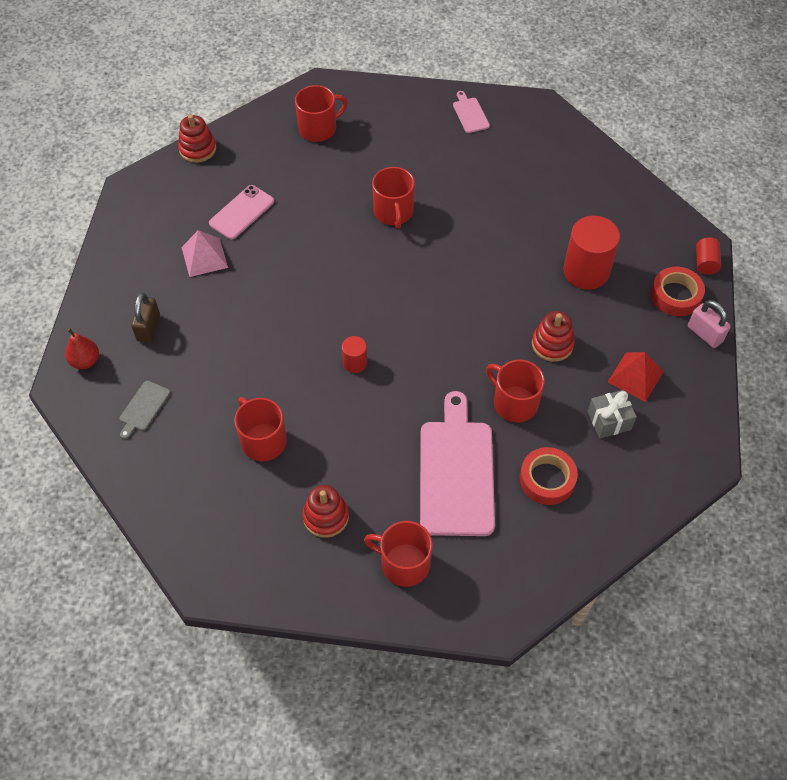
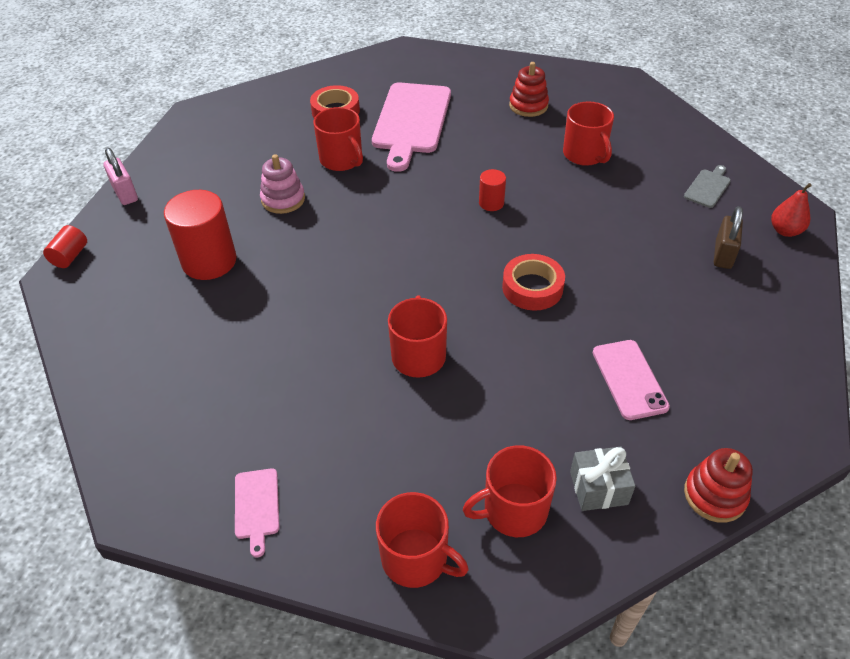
camera: 170 degrees left, 10 degrees down
(204, 257) = (672, 325): pink pyramid -> none
(241, 212) = (629, 379): pink phone -> pink phone turned 60 degrees counterclockwise
(404, 563) = (468, 78): red mug -> red mug (416, 558)
(552, 344) = (283, 199): red stacking toy -> pink stacking toy
(609, 420) = (261, 141): grey gift -> grey gift (598, 488)
(635, 376) = (217, 168): red pyramid -> none
(675, 295) = (128, 228): red tape -> red tape (532, 288)

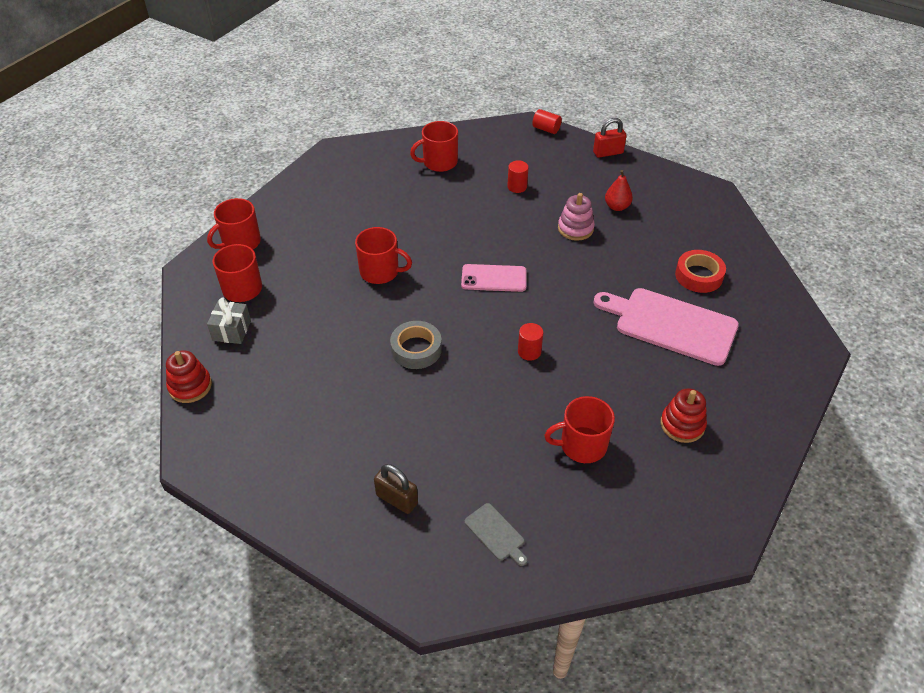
camera: 105 degrees right, 0 degrees up
(125, 193) = (608, 153): pink padlock -> red padlock
(209, 261) = (517, 187): red cylinder -> red cylinder, size x0.50
(257, 506) = (309, 190): pink cutting board -> none
(342, 160) = (620, 268): red mug -> red mug (439, 162)
(532, 288) = (416, 349): red tape -> grey tape
(629, 379) = (301, 377): pink phone -> pink phone (494, 278)
(785, 231) = (406, 572): red pear -> red pear (617, 207)

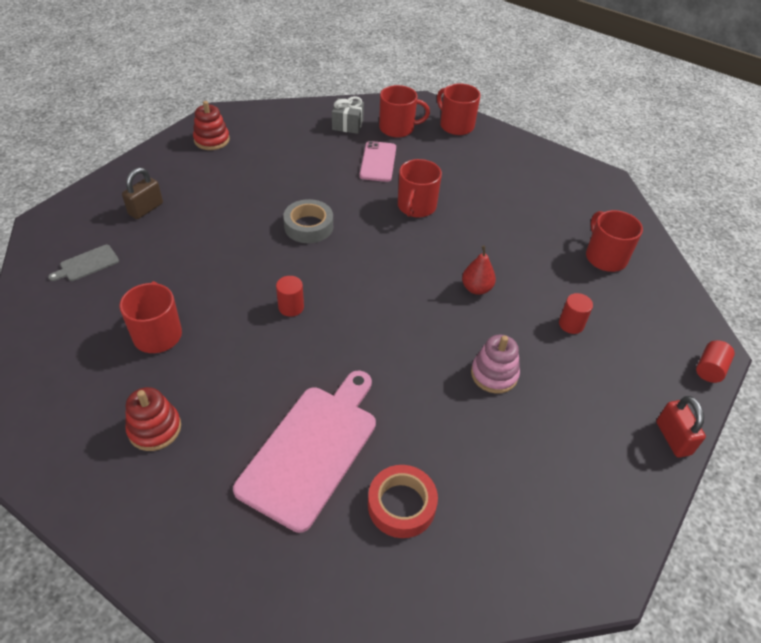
camera: 90 degrees right, 0 degrees up
(190, 386) = (291, 109): red stacking toy -> red stacking toy (212, 140)
(494, 278) = (404, 289): pink phone -> pink phone (378, 162)
(617, 207) = (545, 428): red pear -> red pear (476, 288)

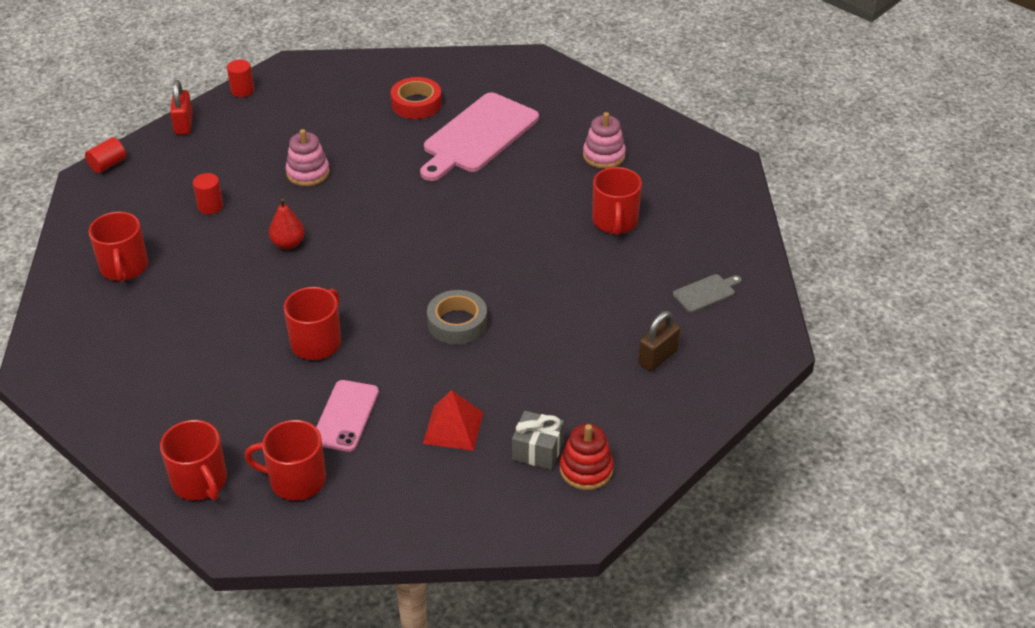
camera: 170 degrees left, 5 degrees down
(155, 429) = (604, 155): red stacking toy -> pink stacking toy
(291, 307) = (486, 237): red cylinder -> red cylinder (242, 90)
(302, 158) = (453, 427): none -> red pyramid
(347, 125) = (373, 491): grey gift -> grey gift (537, 450)

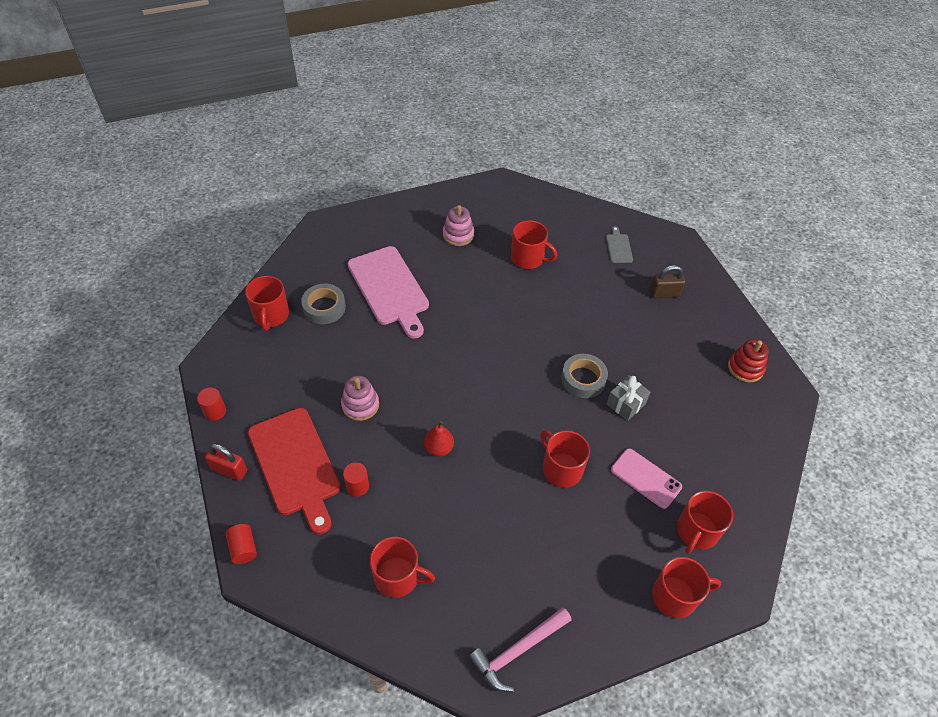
camera: 65 degrees left, 10 degrees up
(81, 374) = (517, 651): none -> pink hammer
(212, 159) = (295, 465): none -> red cutting board
(379, 76) = (271, 315): none -> red mug
(416, 104) = (324, 307): red tape -> grey tape
(453, 427) = (682, 420): red pyramid -> none
(537, 450) = (720, 385): grey gift -> grey gift (625, 404)
(657, 357) = (664, 293): brown padlock -> brown padlock turned 75 degrees counterclockwise

